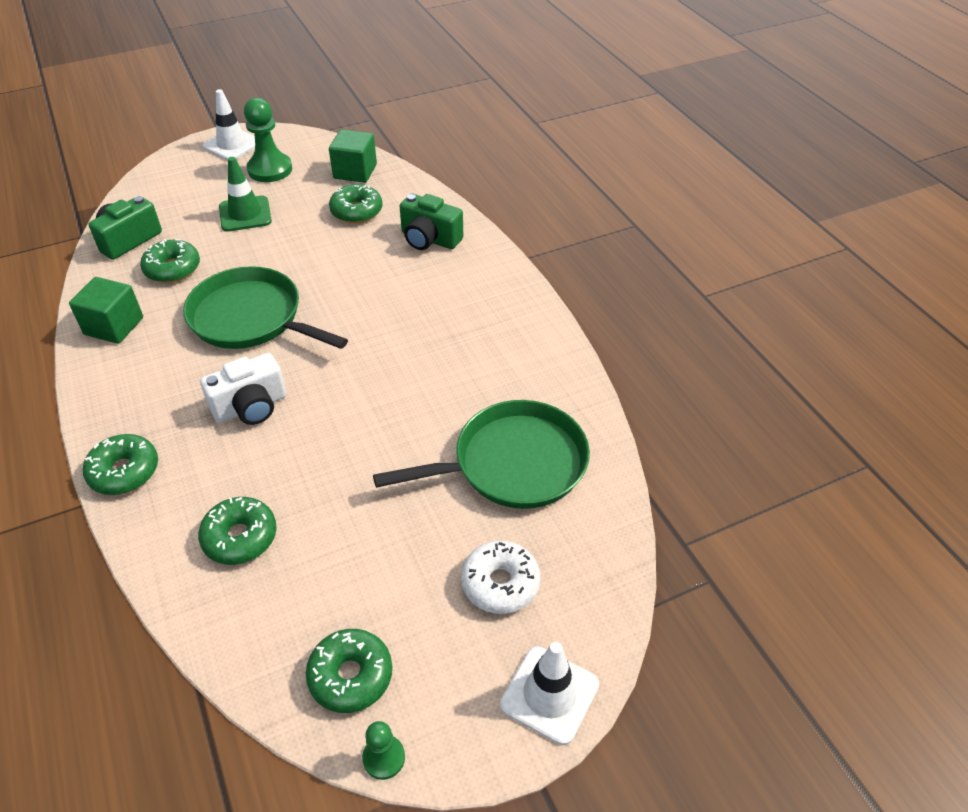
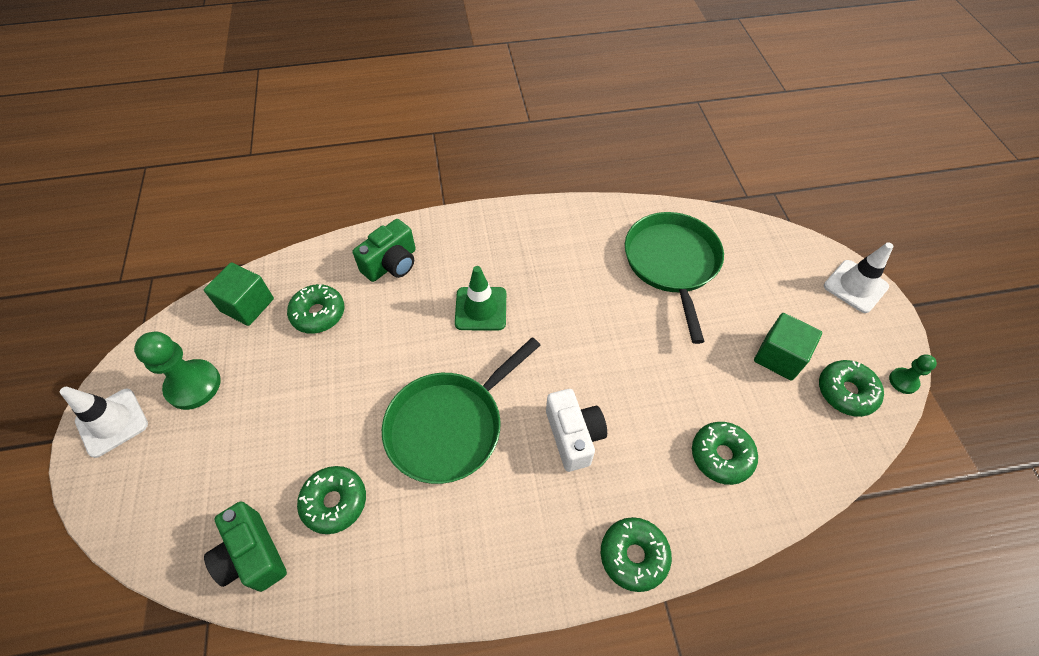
camera: 75 degrees left, 10 degrees up
(114, 326) = (412, 570): green cube -> green cube (779, 357)
(245, 214) = (268, 418): green traffic cone -> green traffic cone (481, 309)
(500, 583) = (774, 293): white donut -> none

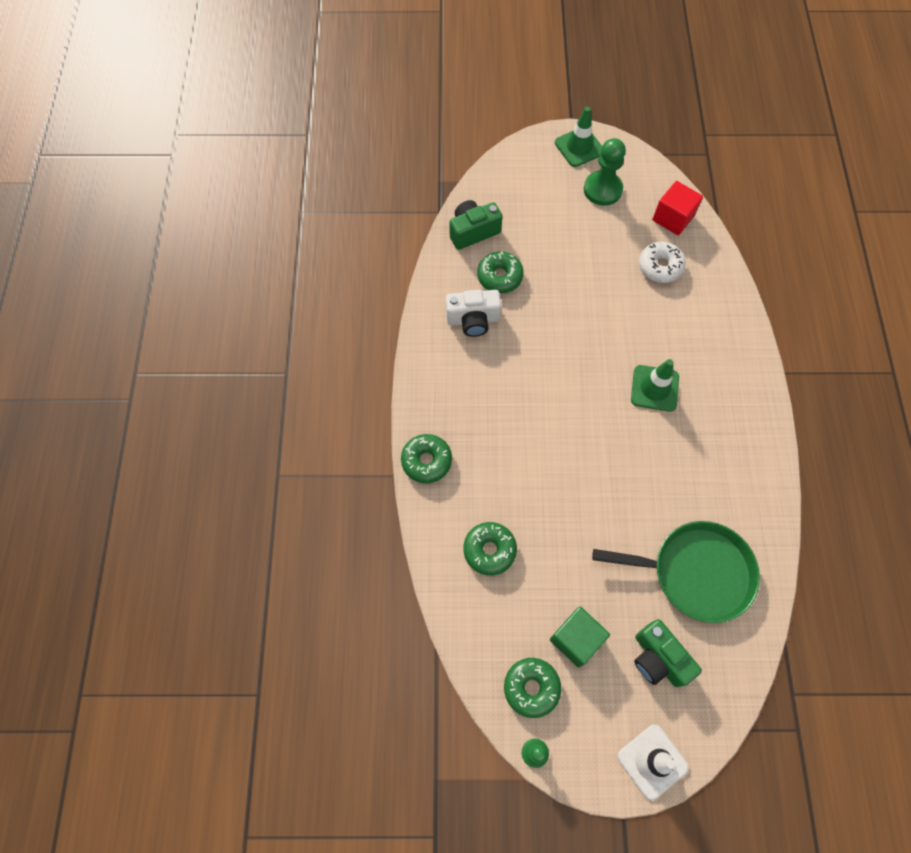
camera: 100 degrees right, 10 degrees up
(112, 422) = (579, 147): white traffic cone -> green traffic cone
(247, 305) = (673, 218): green cube -> red cube
(318, 314) = (660, 267): green donut -> white donut
(391, 264) = (710, 322): green camera -> green camera (658, 658)
(449, 426) = (545, 352): green pan -> none
(573, 436) = (524, 440): white camera -> white camera (473, 320)

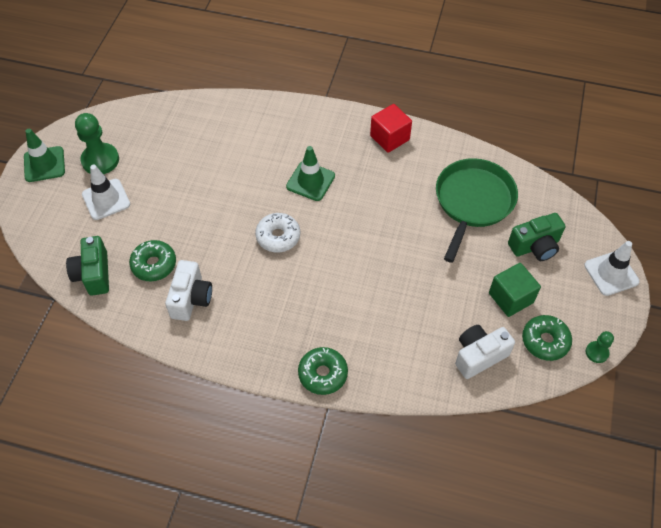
camera: 75 degrees left, 10 degrees down
(489, 550) = (421, 342): green donut -> none
(491, 615) = (479, 356): none -> white camera
(558, 211) = (106, 199): none -> white traffic cone
(660, 267) = (198, 143): white donut -> white donut (278, 237)
(673, 218) = (155, 120): red cube -> red cube (389, 138)

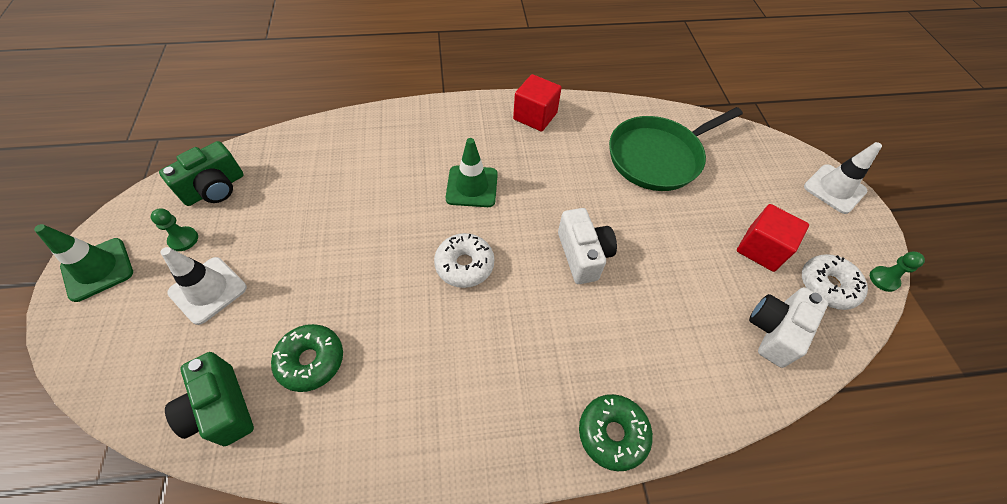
camera: 25 degrees left, 0 degrees up
(100, 160) = (183, 239): green pawn -> green pawn, size x0.53
(191, 299) = (384, 392): white camera -> white camera (583, 255)
(473, 201) = (658, 157): green pan -> green pan turned 120 degrees counterclockwise
(511, 298) = (761, 249): green cube -> red cube
(535, 246) = (747, 184): green camera -> green camera (215, 188)
(545, 341) = (827, 286): green donut -> white donut

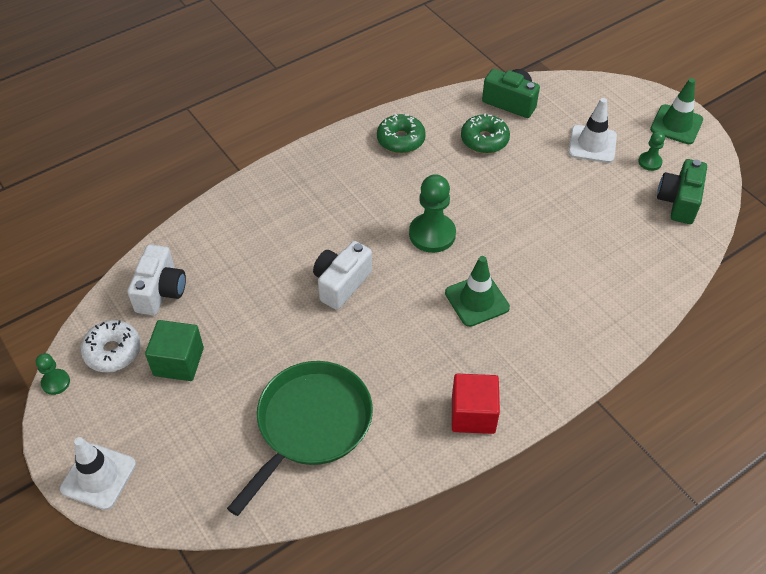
camera: 155 degrees right, 5 degrees down
(464, 265) = (432, 234): white donut -> green pawn
(583, 255) = (341, 283): white camera -> white camera turned 75 degrees clockwise
(612, 434) = (268, 182): green donut -> green donut (401, 140)
(761, 249) = (178, 362): red cube -> green cube

